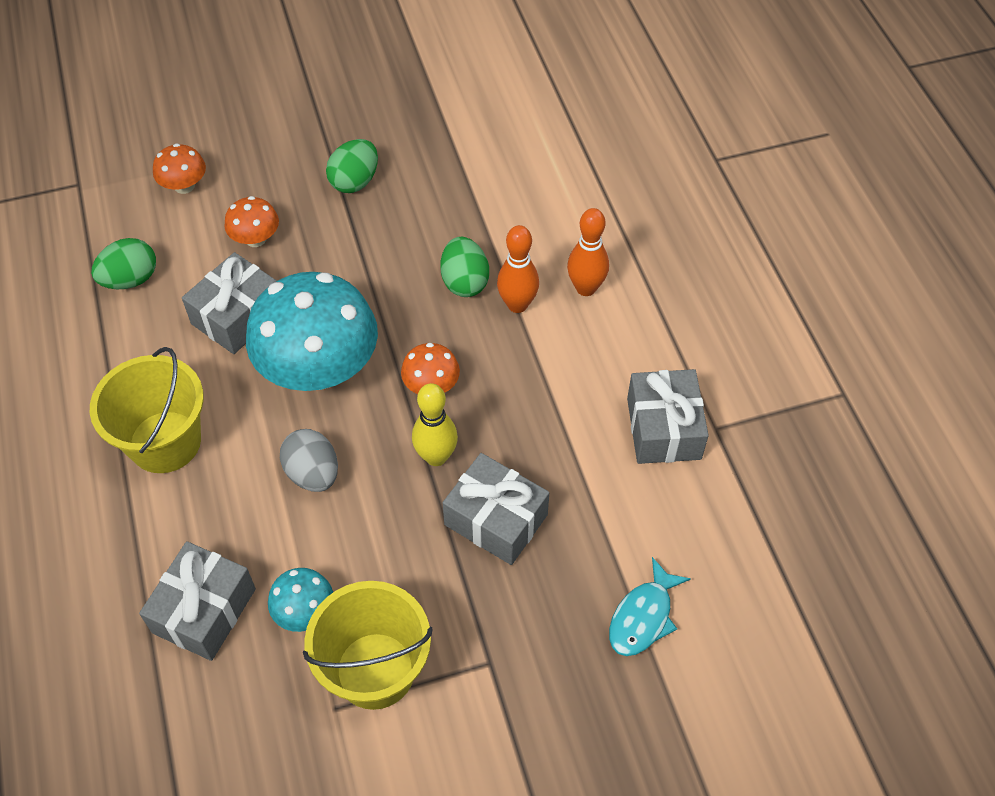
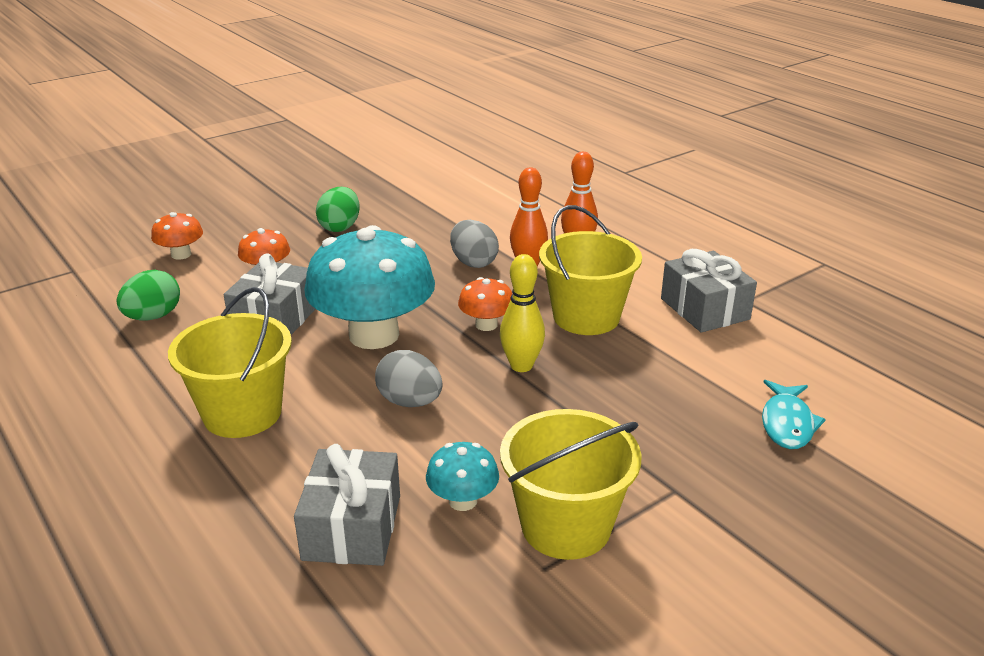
camera: 20 degrees left, 25 degrees down
(464, 282) = (473, 262): green egg -> grey egg
(496, 519) = (606, 393): grey gift -> none
(535, 404) = (586, 317): none -> yellow bucket

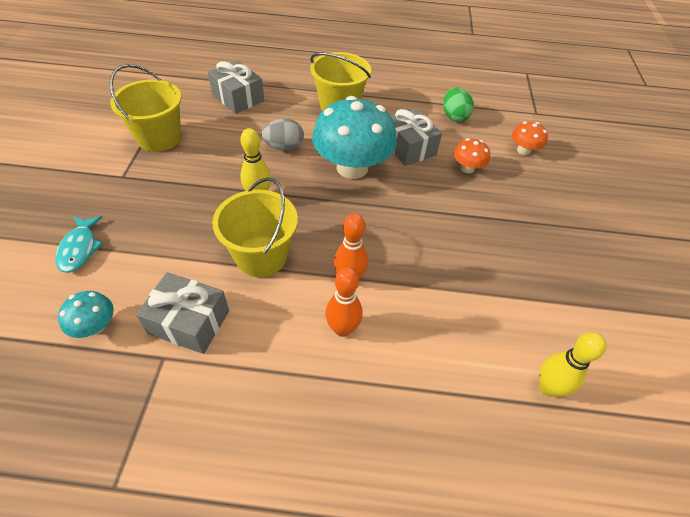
camera: 130 degrees right, 20 degrees up
(340, 227) = (505, 227): green egg -> none
(463, 500) = (210, 125): turquoise mushroom -> turquoise mushroom (95, 326)
(473, 262) = (385, 256): grey egg -> none
(485, 174) = (548, 387): none -> yellow bowling pin
(486, 325) = (309, 210): orange mushroom -> none
(787, 423) = (80, 249): turquoise fish -> turquoise fish turned 150 degrees counterclockwise

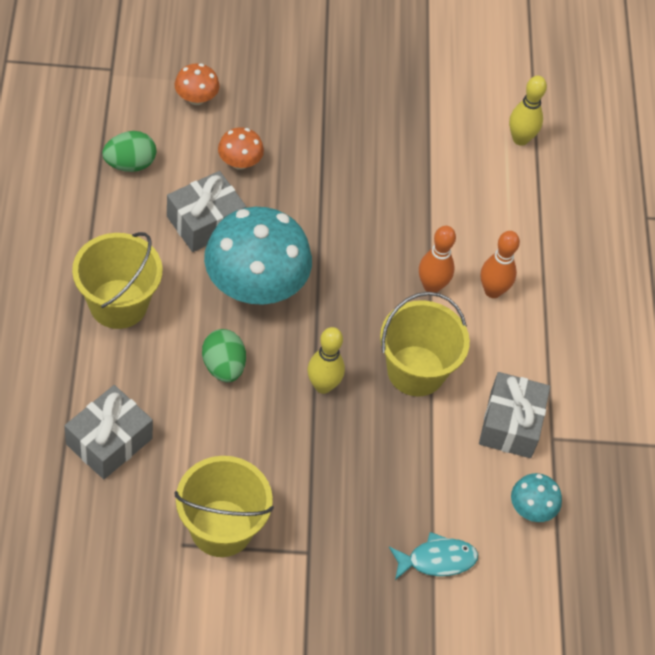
camera: 100 degrees left, 5 degrees up
(284, 147) = (223, 367): grey egg -> green egg

